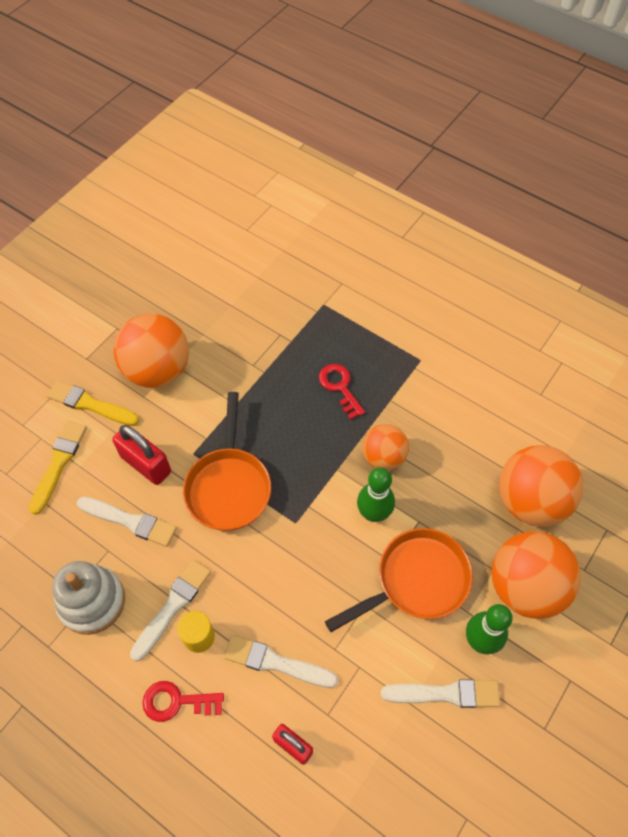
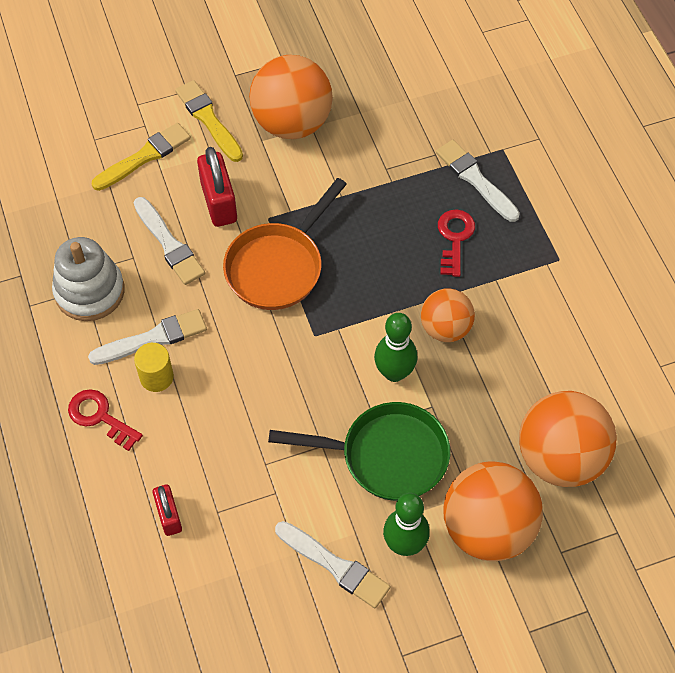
camera: 35 degrees right, 0 degrees up
(276, 662) = (205, 441): white brush -> white brush (475, 179)
(416, 581) = (386, 456): orange pan -> green pan

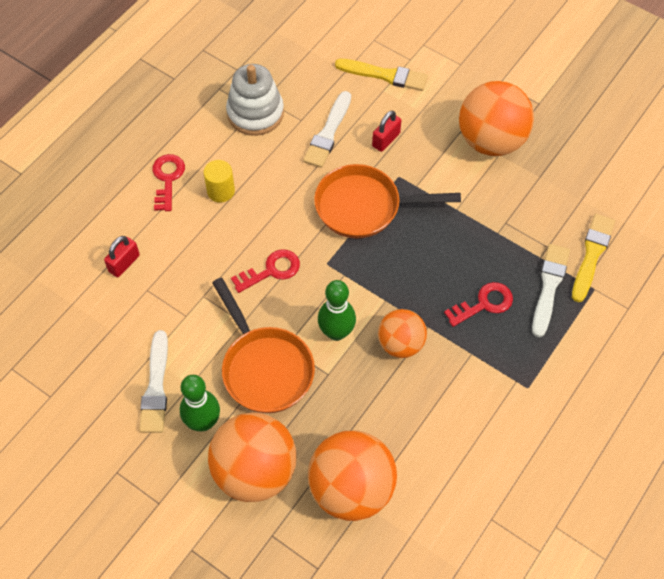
camera: 55 degrees right, 0 degrees up
(153, 338) = (248, 170): white brush -> none
(208, 119) = (448, 91): yellow brush -> yellow brush (592, 254)
(219, 202) = (386, 140): red padlock -> red padlock, size x0.62
(285, 387) = (271, 270): none -> red key
(386, 456) = (265, 368): green pan -> orange pan

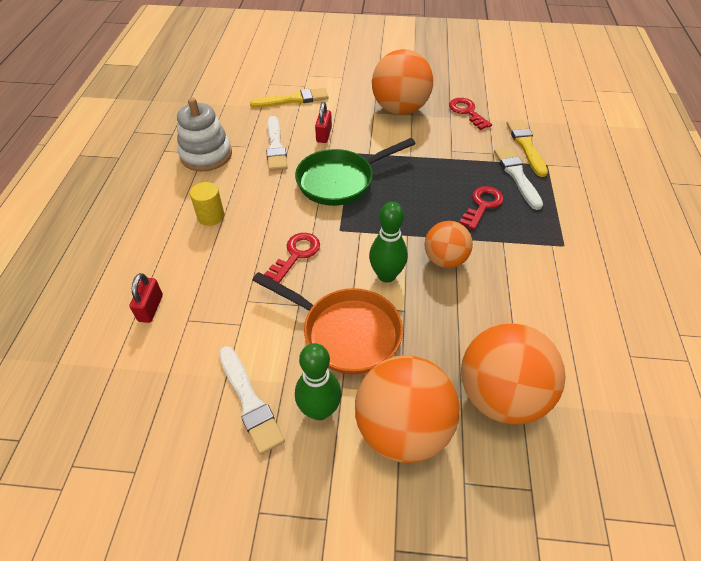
camera: 30 degrees left, 10 degrees down
(167, 179) = (155, 226): red key -> red key (467, 112)
(364, 207) = (340, 181): orange pan -> green pan

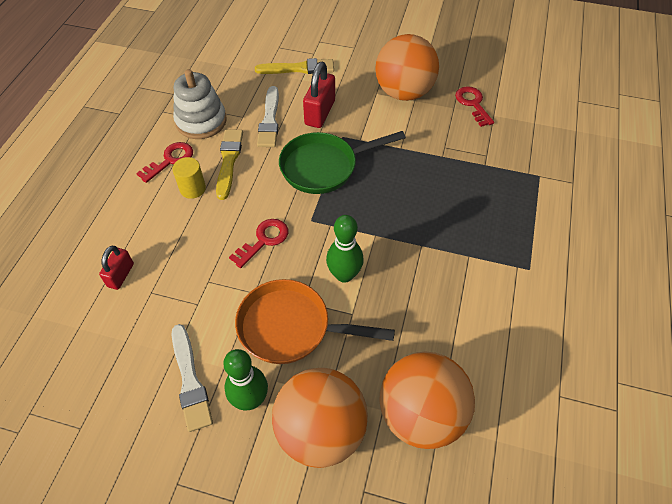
camera: 10 degrees right, 5 degrees up
(324, 135) = (320, 113): red padlock -> red padlock, size x1.61
(345, 332) = (291, 327): orange pan -> orange pan turned 150 degrees clockwise
(445, 260) = (405, 267): orange ball -> none
(482, 205) = (459, 213): red key -> red key (170, 160)
(516, 175) = (504, 184): white brush -> none
(526, 146) = (523, 151): yellow brush -> yellow brush (229, 161)

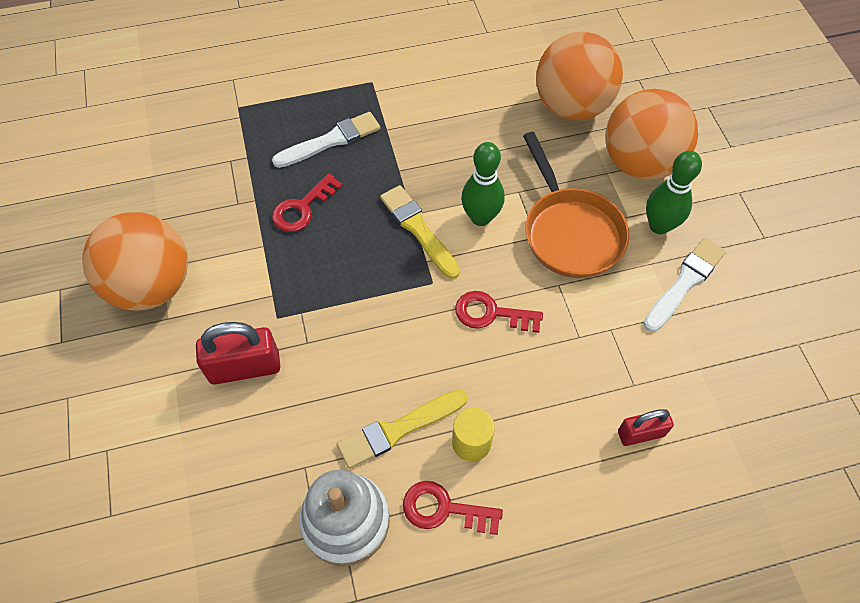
camera: 120 degrees left, 5 degrees up
(269, 120) = (293, 424): white brush -> white brush (331, 140)
(298, 68) = (156, 451): yellow brush -> yellow brush (418, 229)
(324, 167) = (342, 311): green pan -> none
(473, 104) = (141, 202): red key -> red key (302, 208)

